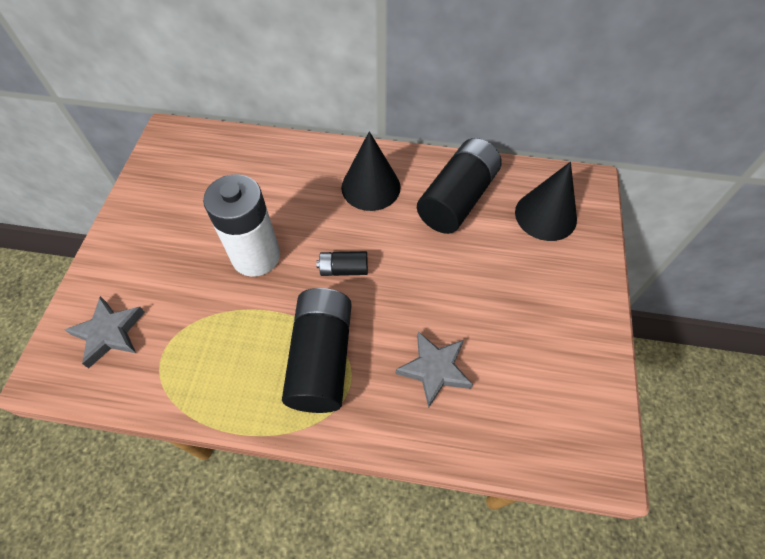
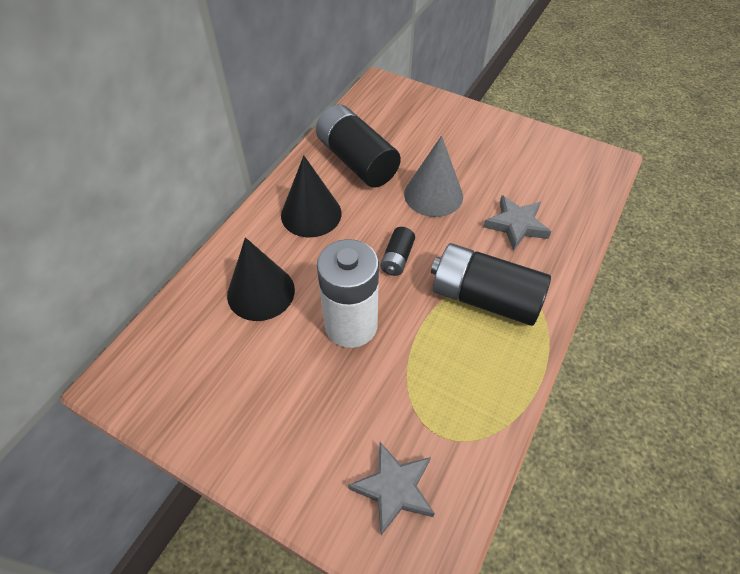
camera: 70 degrees left, 5 degrees down
(442, 278) = (433, 195): none -> grey cone
(545, 215) = (399, 117): black cone -> black cone (261, 292)

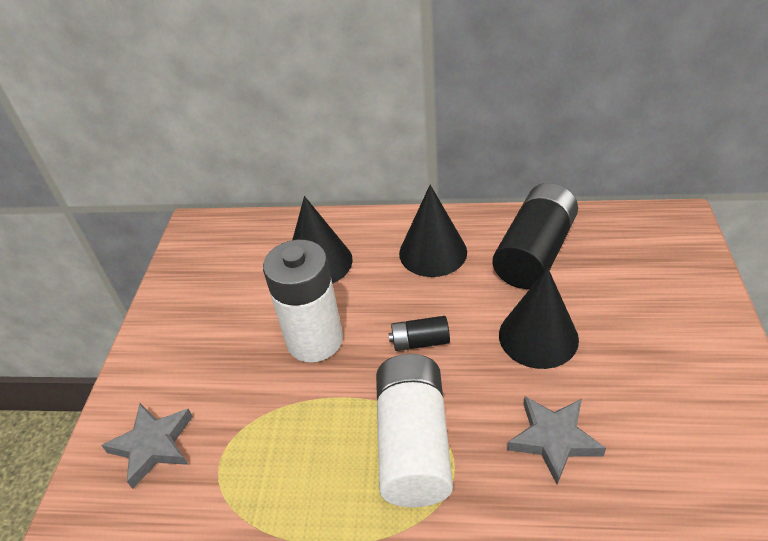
camera: 70 degrees right, 10 degrees down
(433, 195) = (538, 336): grey cone -> black cone
(484, 297) = (413, 443): black battery -> white battery

